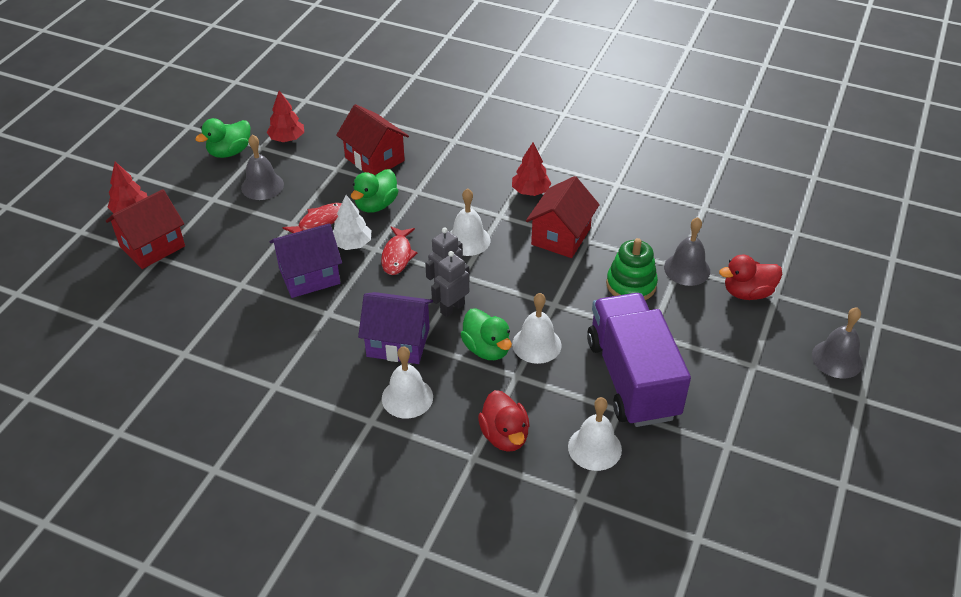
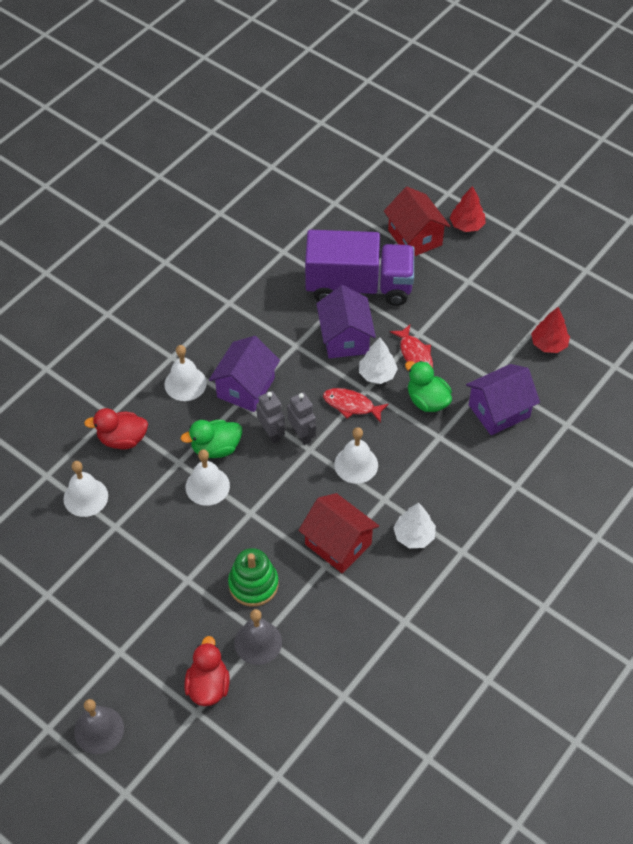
camera: 105 degrees right, 10 degrees up
(229, 152) = (536, 298): green duck -> none
(262, 186) = (478, 318): grey bell -> none
(374, 159) = (499, 411): red house -> purple house
(530, 191) = (414, 535): red tree -> white tree
(632, 378) = (143, 547): purple truck -> purple truck (359, 286)

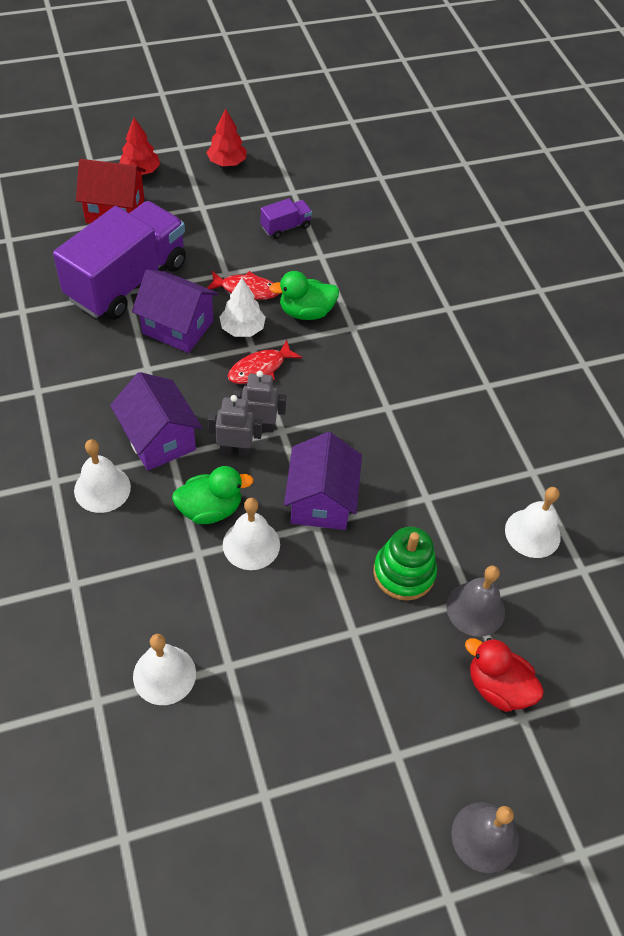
camera: 60 degrees left, 0 degrees up
(122, 439) = (119, 591): red duck -> none
(216, 448) = (210, 509): green duck -> green duck turned 120 degrees counterclockwise
(338, 544) = (410, 473): red house -> none
(356, 464) = (331, 405): white bell -> white bell (532, 533)
(414, 535) = (445, 409): white tree -> none
(498, 340) = (286, 227): none -> purple truck
(499, 411) = (361, 272): purple house -> purple house (321, 501)
(548, 344) = (321, 200): red tree -> red tree (227, 162)

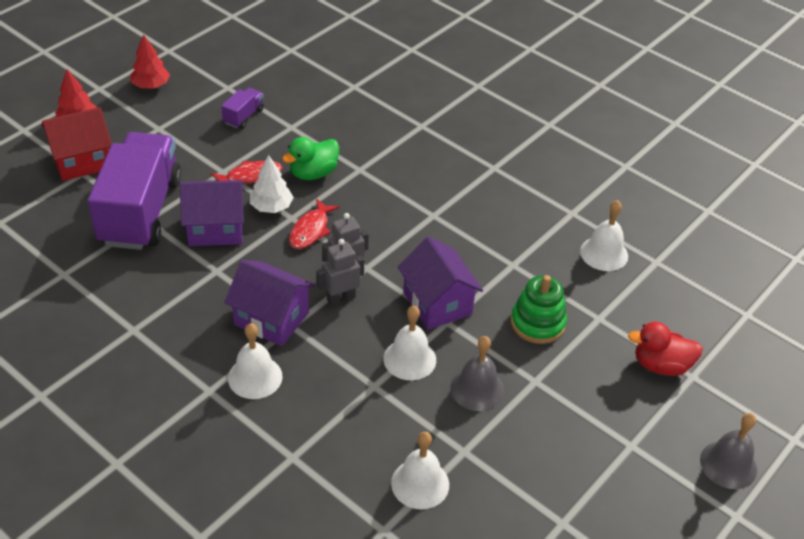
camera: 30 degrees left, 10 degrees down
(210, 509) = (357, 349): green duck -> none
(475, 609) = (606, 322): grey bell -> grey bell (477, 389)

